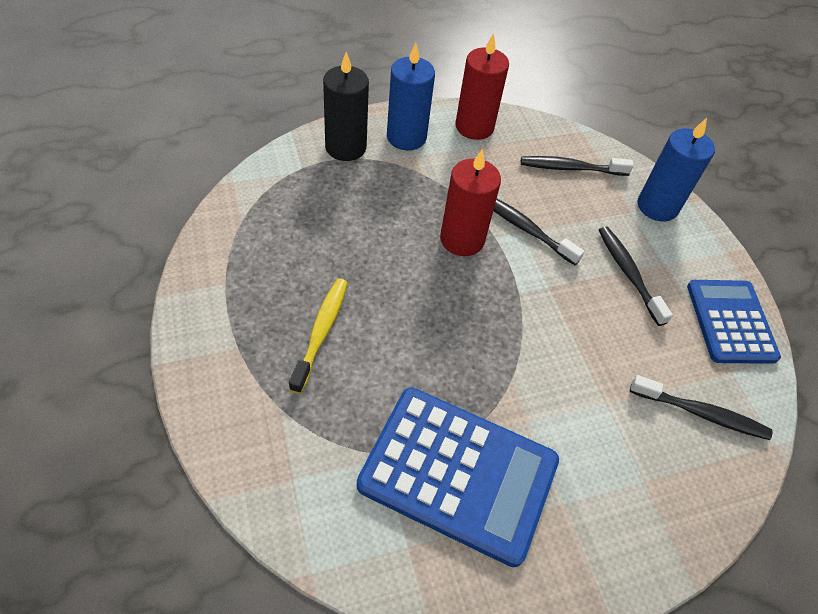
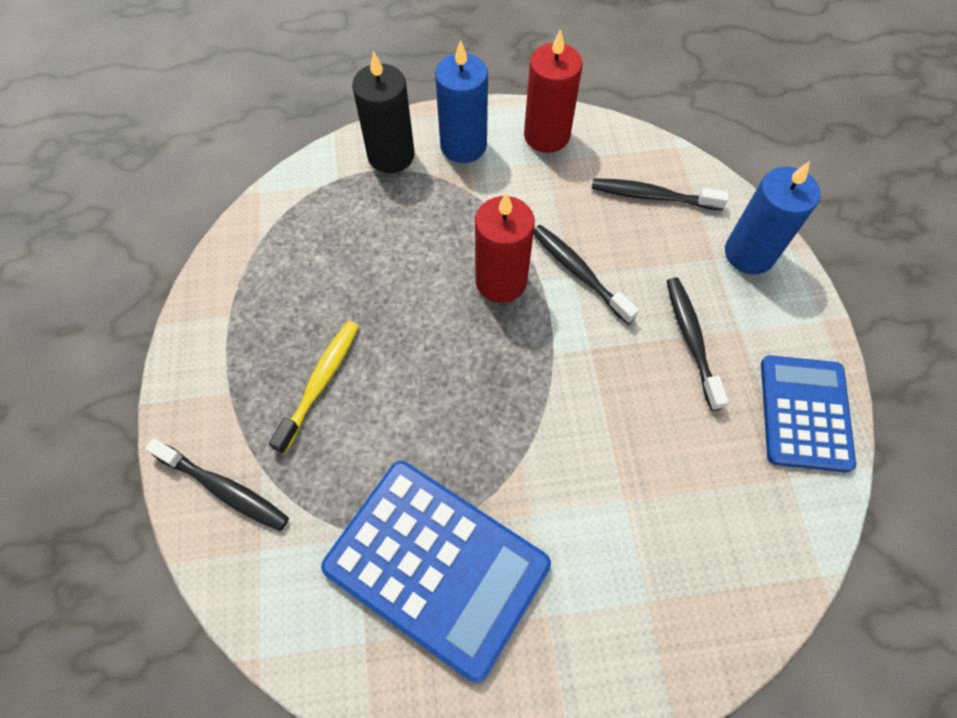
camera: 15 degrees right, 10 degrees up
(702, 413) = (738, 526): black toothbrush -> black toothbrush (224, 489)

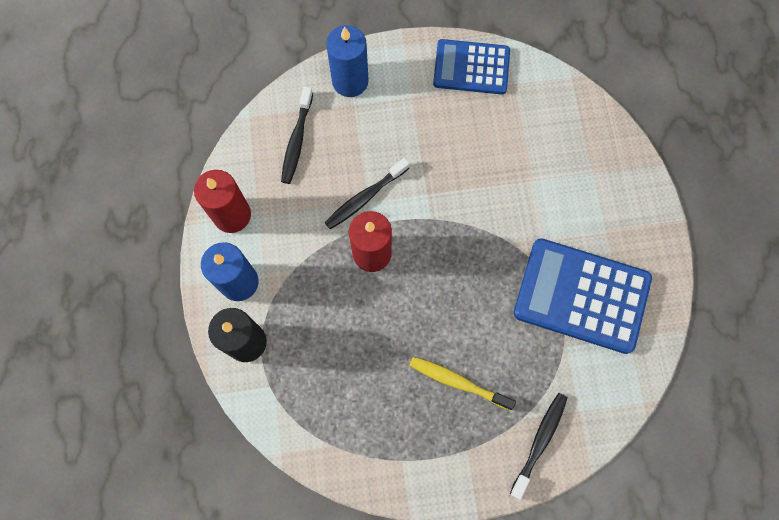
camera: 90 degrees left, 10 degrees up
(436, 566) = (581, 295): blue calculator -> blue calculator turned 105 degrees counterclockwise
(691, 339) = (419, 128): black toothbrush -> none

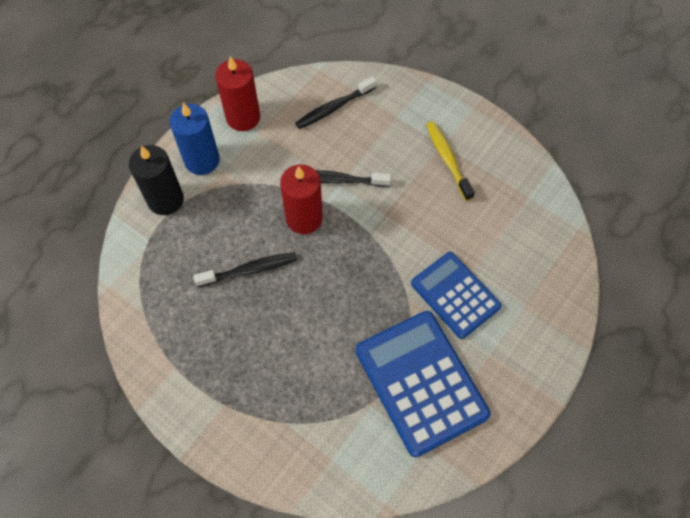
camera: 45 degrees right, 10 degrees down
(350, 81) = (410, 101): blue candle -> none
(457, 382) = (268, 353): yellow toothbrush -> yellow toothbrush (447, 159)
(471, 67) = (507, 160): blue calculator -> blue calculator (455, 295)
(540, 442) = (279, 451): black toothbrush -> black toothbrush (250, 270)

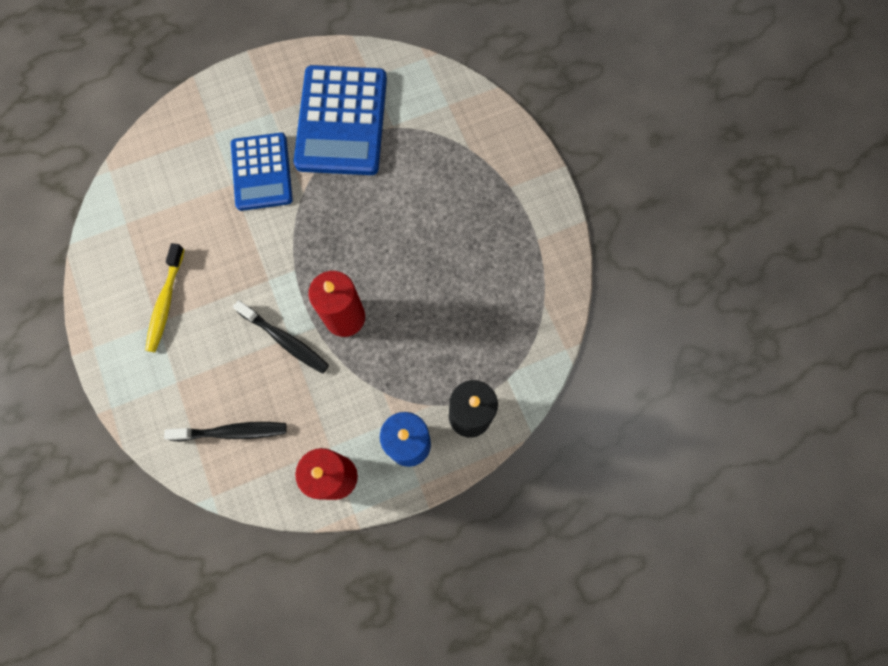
camera: 150 degrees left, 10 degrees up
(250, 270) = (425, 292): black toothbrush -> none

